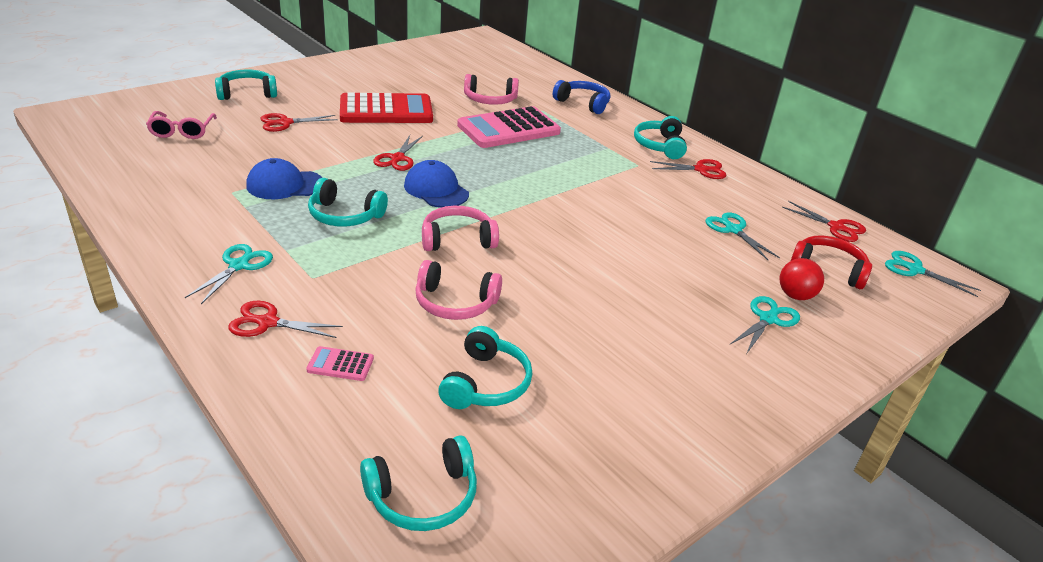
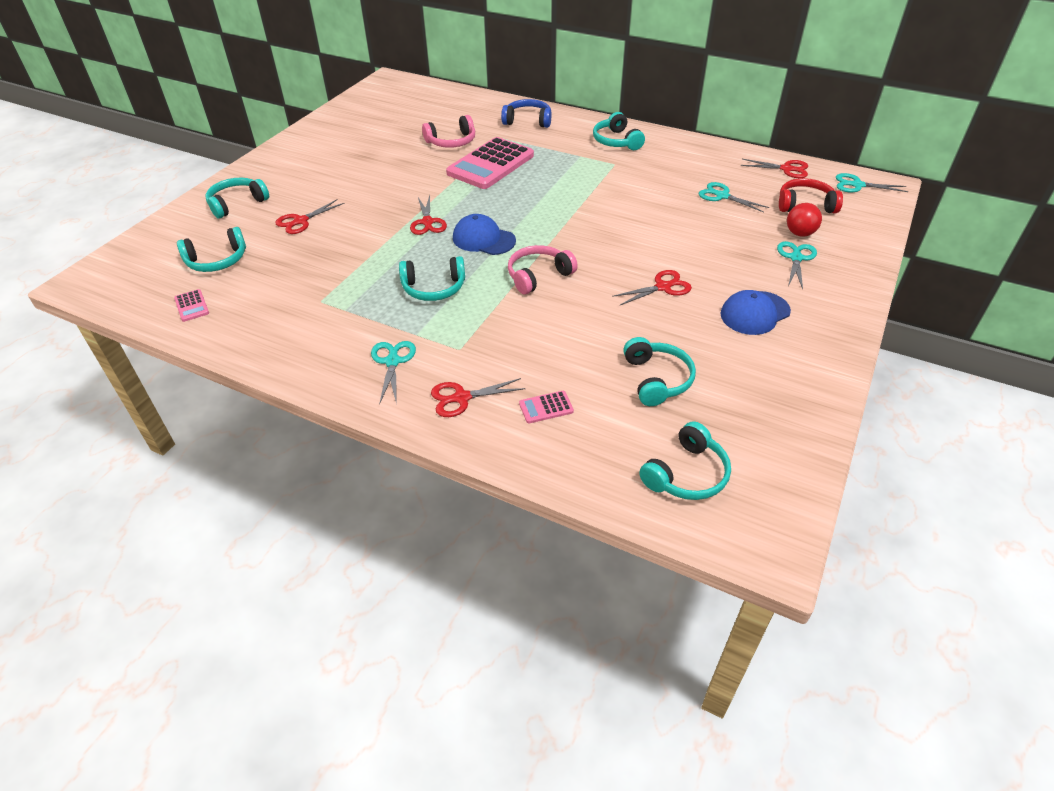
camera: 20 degrees left, 10 degrees up
(122, 159) = (191, 306): none -> pink calculator
(182, 131) = (217, 260): pink glasses -> turquoise headphones
(285, 185) = (359, 278): blue cap -> blue cap (755, 313)
(386, 110) = (375, 180): red calculator -> none
(455, 303) = (582, 328): pink headphones -> none
(700, 170) = (661, 152): red scissors -> red scissors (663, 287)

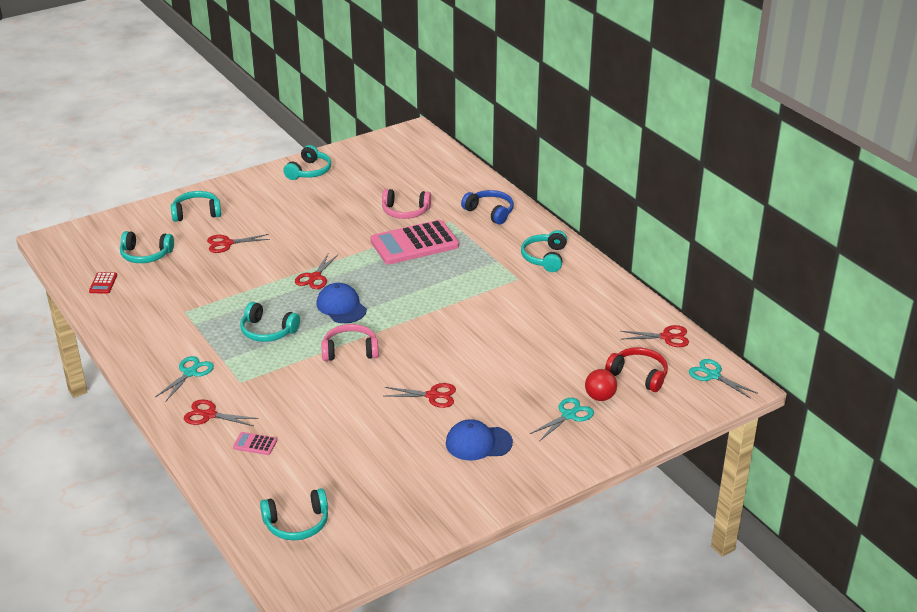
camera: 30 degrees right, 10 degrees down
(191, 306) = (103, 283): pink calculator -> red calculator
(657, 379) = (348, 458): turquoise headphones -> turquoise headphones (309, 171)
(722, 196) = (575, 340): turquoise scissors -> none
(786, 169) = (666, 337): red scissors -> red scissors turned 45 degrees counterclockwise

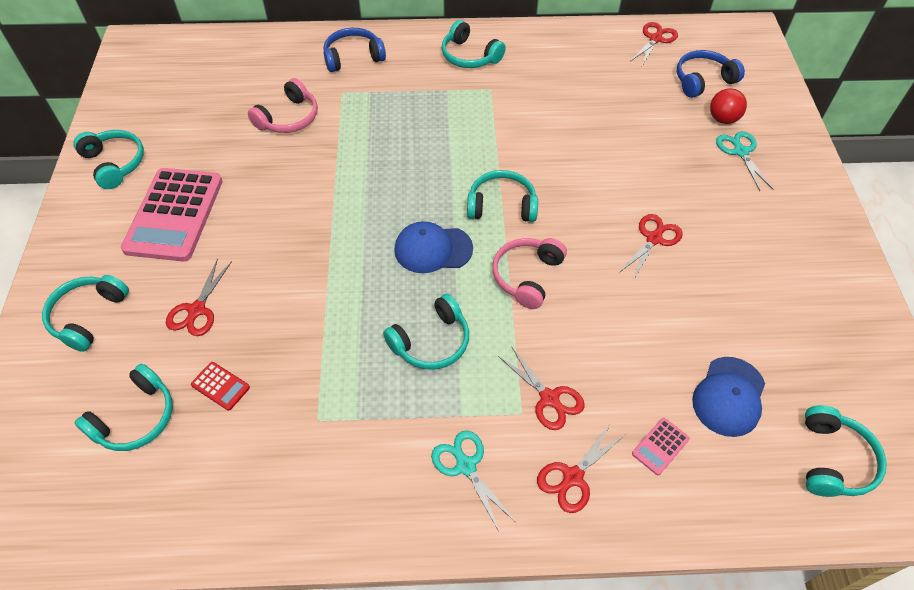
camera: 60 degrees left, 20 degrees up
(103, 283) = (160, 504): red calculator -> red calculator (220, 386)
(315, 277) = (352, 249): red scissors -> red scissors (549, 398)
(404, 321) = (501, 205): none -> turquoise headphones
(414, 243) = (359, 137): pink calculator -> pink calculator (174, 215)
(478, 443) = (753, 236): blue cap -> blue cap (729, 396)
(638, 375) = (703, 80): red headphones -> blue headphones
(713, 375) = (728, 38): turquoise scissors -> none

